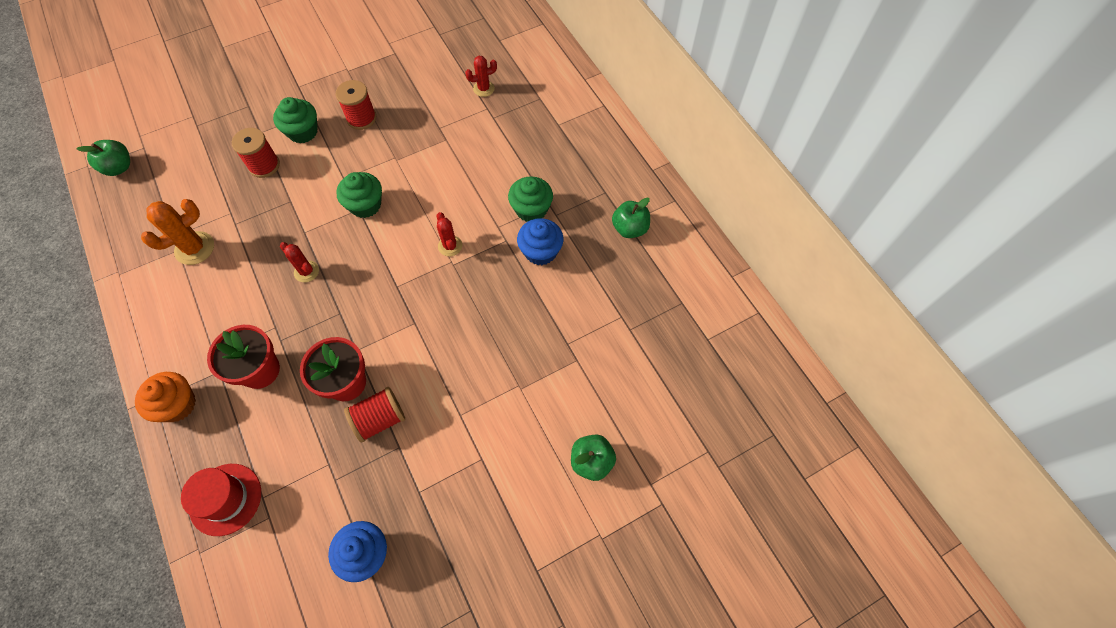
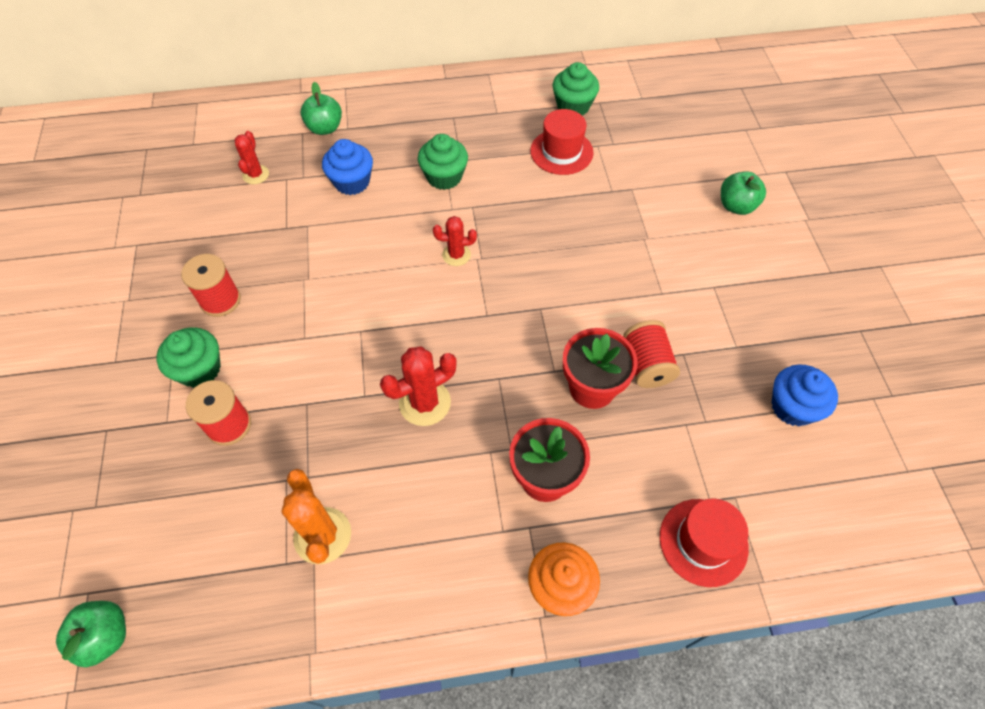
camera: 70 degrees left, 5 degrees down
(306, 271) = (425, 403): red cactus -> red cactus, size x1.59
(365, 205) = (358, 322): green cupcake -> green cupcake (573, 106)
(540, 251) = (499, 183): blue cupcake -> blue cupcake (352, 182)
(599, 289) = (561, 152): none -> red hat
(629, 228) = (504, 112): green apple -> green apple (325, 128)

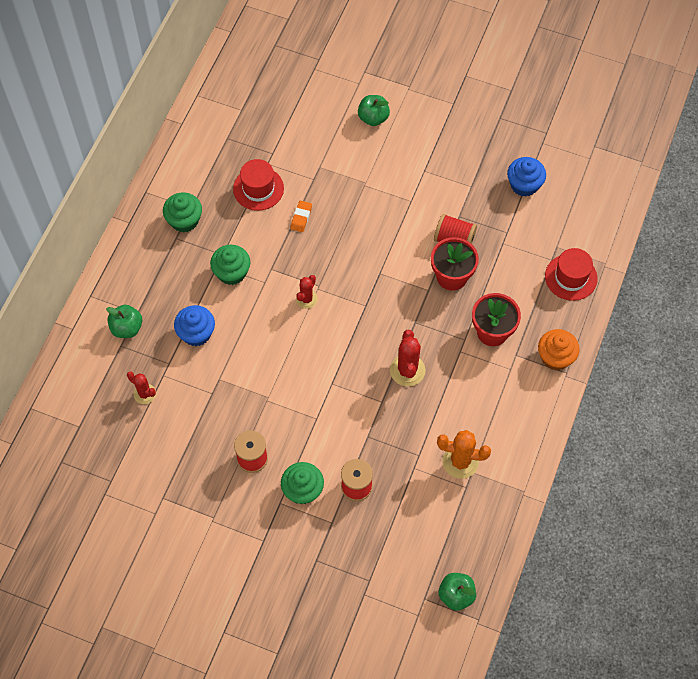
camera: 60 degrees left, 5 degrees up
(555, 202) = (301, 217): none -> orange eraser
(573, 106) = (219, 156): green cupcake -> green cupcake (184, 220)

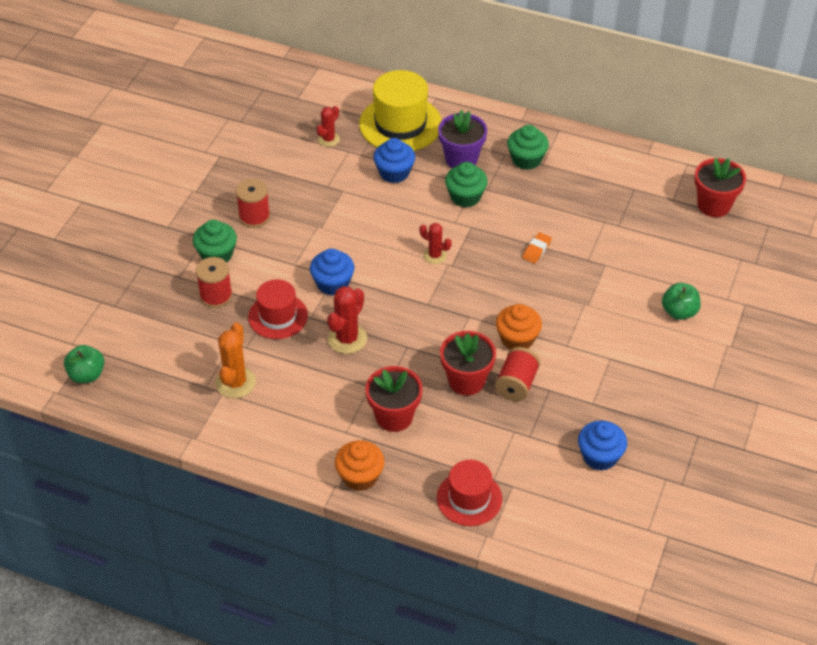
camera: 90 degrees right, 15 degrees down
(127, 328) = (400, 124): green apple -> yellow hat
(180, 275) = (461, 159): none -> purple flower pot
(250, 81) = (714, 205): none -> red flower pot
(258, 188) = (571, 215): red hat -> red hat (278, 316)
(301, 217) = (536, 250): orange eraser -> orange eraser turned 75 degrees counterclockwise
(341, 384) = (333, 283): none -> blue cupcake
(405, 237) = (517, 339): none -> orange cupcake
(407, 370) = (347, 339): red cactus -> red cactus turned 60 degrees counterclockwise

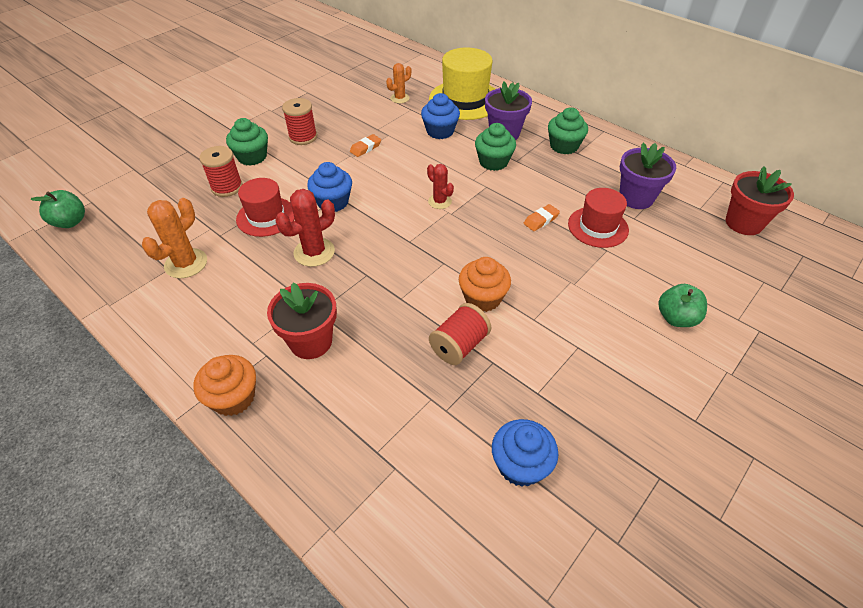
camera: 20 degrees right, 0 degrees up
(328, 139) = (400, 98): red cactus -> orange cactus
(328, 213) = (365, 148): none -> orange eraser
(466, 381) = (407, 326): red flower pot -> none
(469, 498) = (336, 467): red hat -> red hat (598, 227)
(613, 203) = (636, 198): none -> purple flower pot

